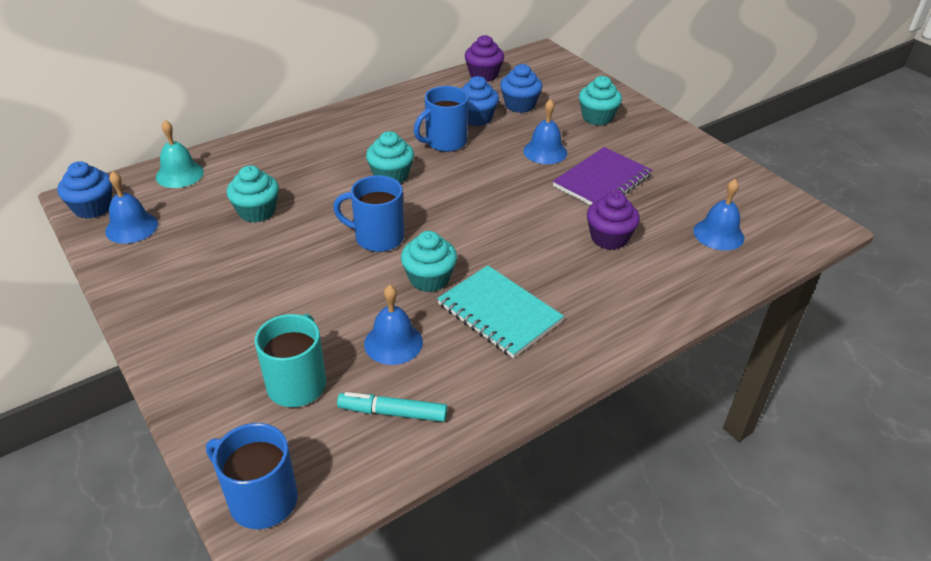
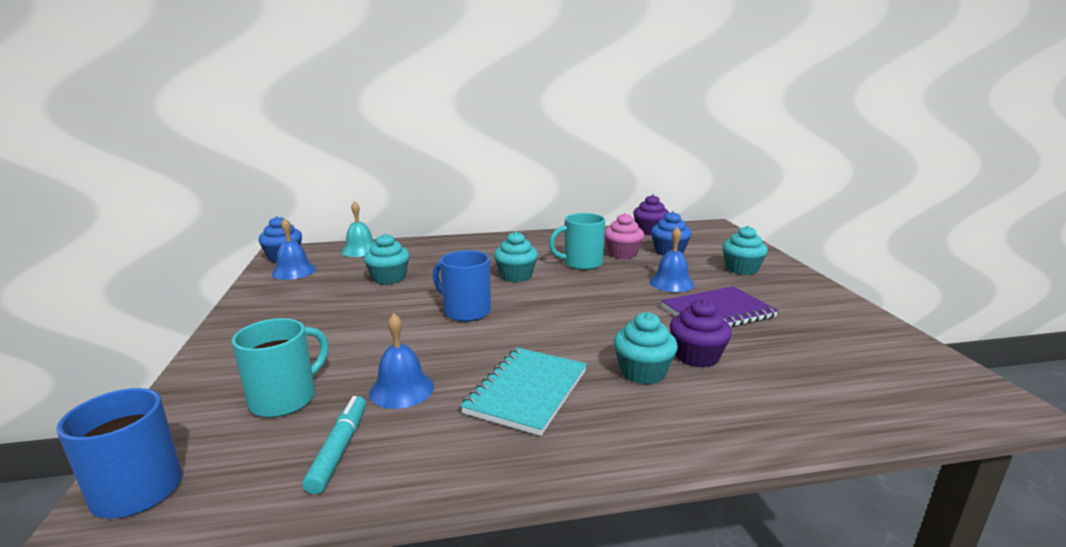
camera: 25 degrees right, 20 degrees down
(392, 412) = (339, 449): turquoise marker -> turquoise marker turned 60 degrees clockwise
(429, 279) = (483, 349): turquoise cupcake -> turquoise cupcake (642, 372)
(444, 142) = (581, 263): blue mug -> turquoise mug
(476, 118) = (622, 254): blue cupcake -> pink cupcake
(499, 313) = (527, 391): turquoise notebook -> turquoise notebook turned 45 degrees clockwise
(718, 234) = (839, 380): blue bell -> none

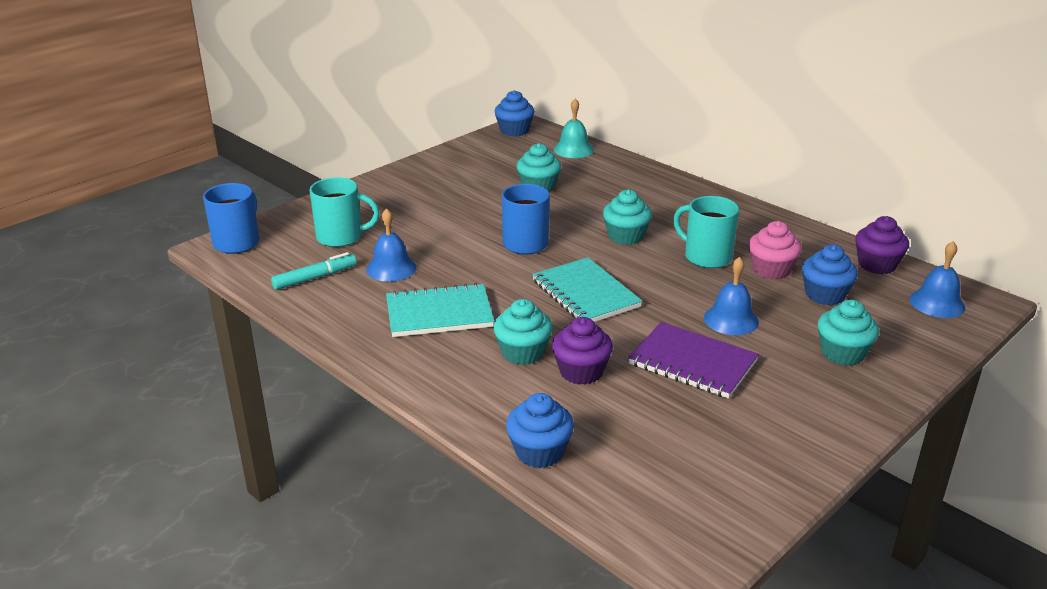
camera: 55 degrees right, 10 degrees up
(294, 271) = (497, 148): blue bell -> blue bell (937, 303)
(579, 315) = (585, 294): none -> turquoise notebook
(818, 420) = (539, 452): none -> blue cupcake

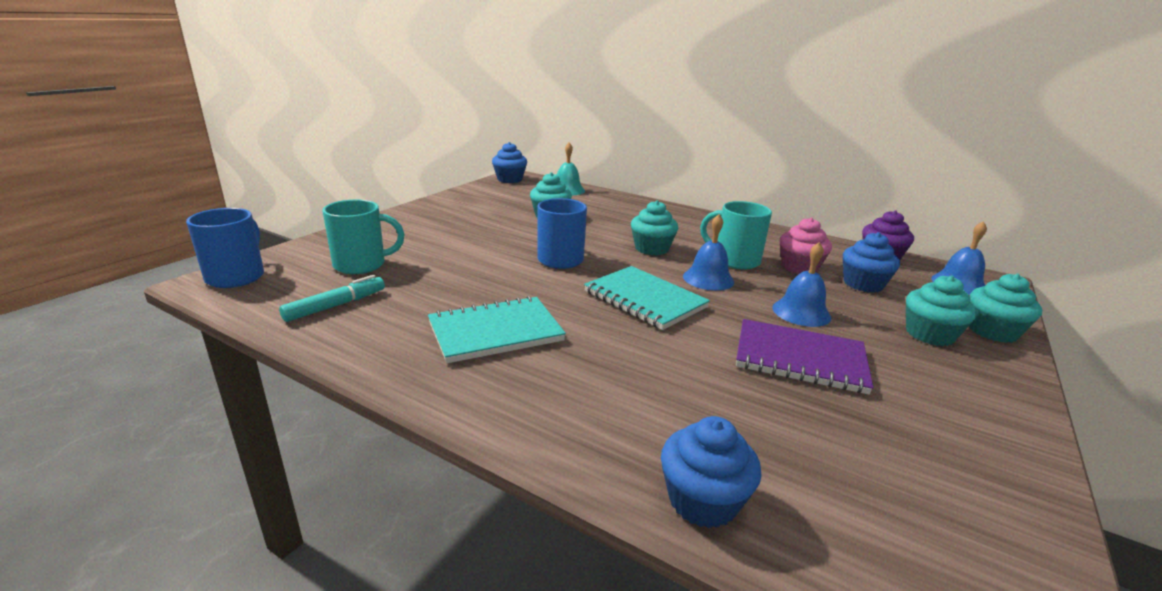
camera: 15 degrees left, 5 degrees down
(391, 268) = (425, 290): blue bell -> blue bell (708, 279)
(522, 353) = (611, 366): turquoise cupcake -> turquoise cupcake (992, 331)
(581, 372) = (689, 381): purple cupcake -> none

